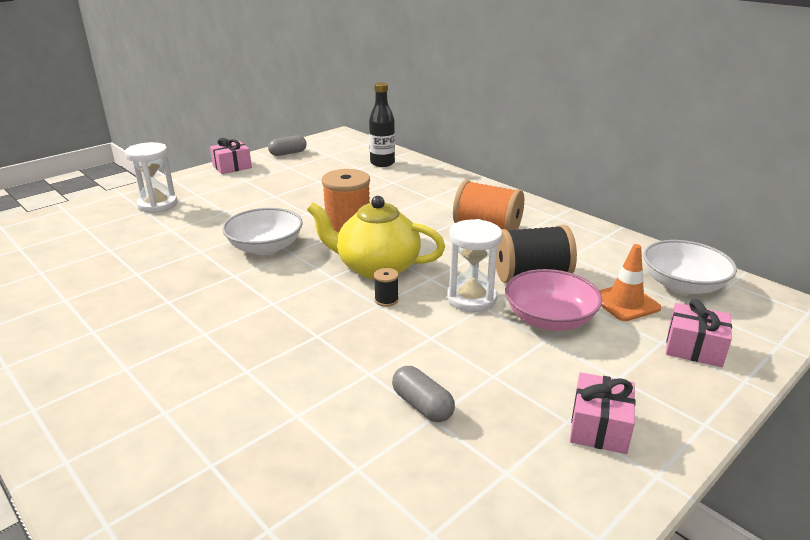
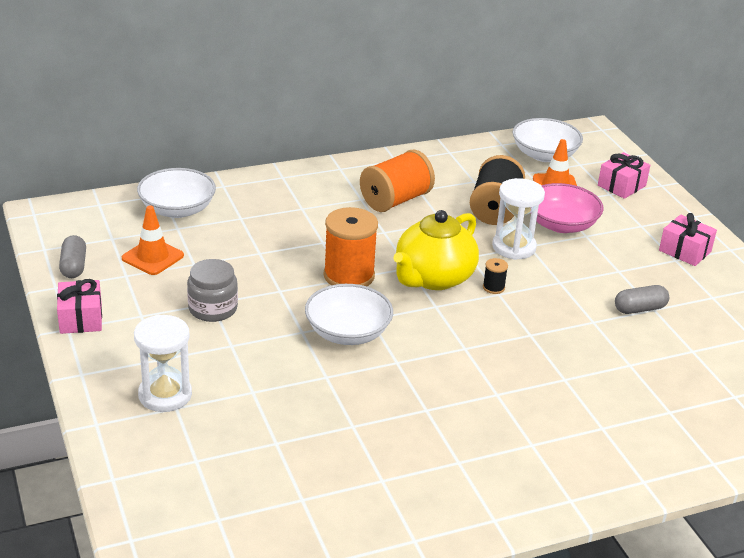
camera: 70 degrees left, 5 degrees up
(267, 197) = (213, 308): none -> grey jar
(316, 169) = (152, 257): none -> orange traffic cone
(382, 163) = (177, 209): black bottle -> white bowl

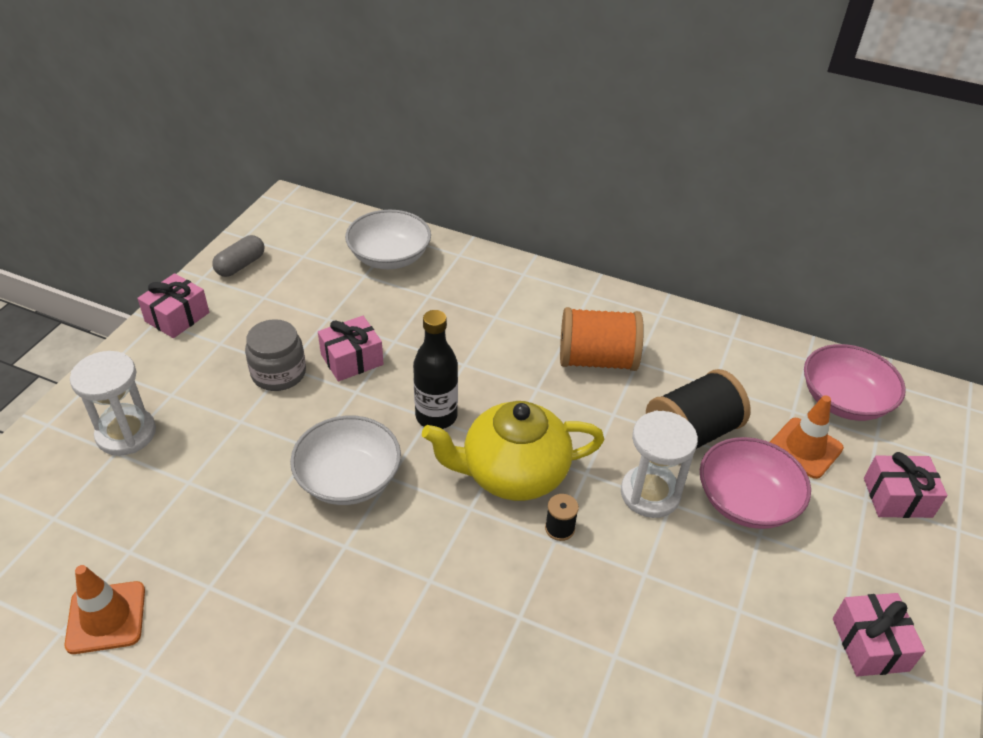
camera: 45 degrees right, 10 degrees up
(152, 257) = (306, 292): orange traffic cone -> orange traffic cone (106, 617)
(249, 276) = (352, 359): none -> pink gift
(349, 276) = (436, 416): orange spool -> black bottle
(544, 155) = (844, 400): white bowl -> pink bowl
(639, 309) = (696, 682): grey capsule -> none

